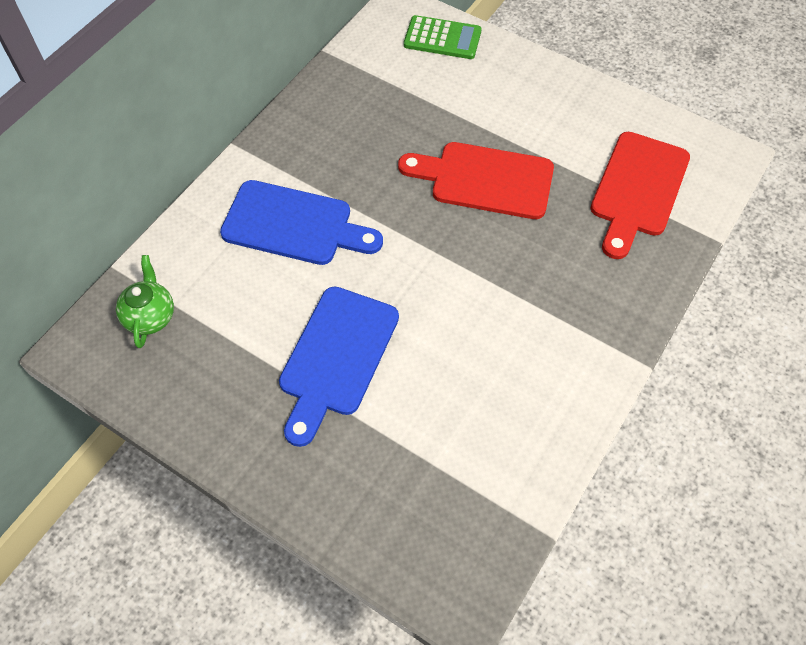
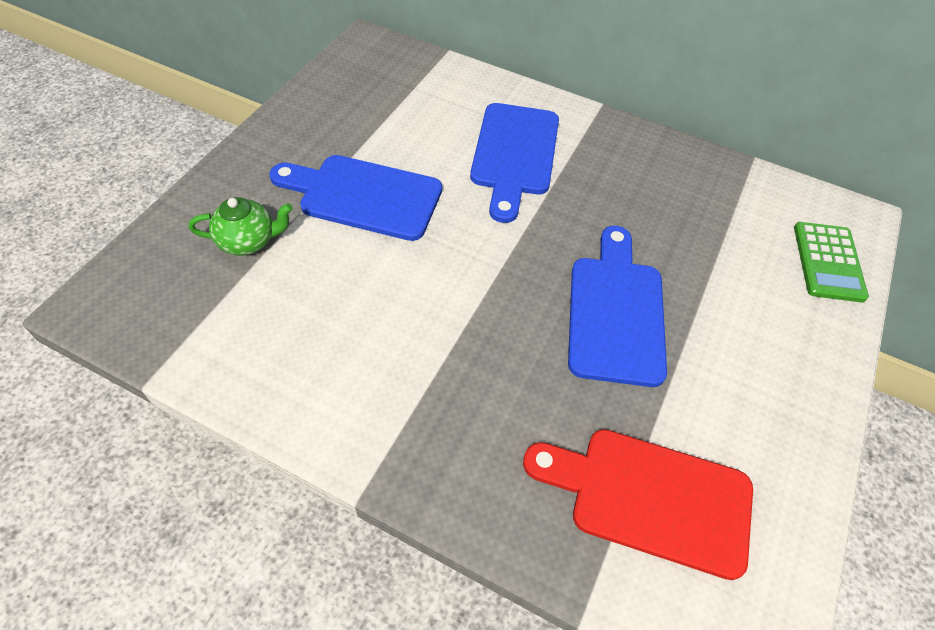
camera: 80 degrees right, 5 degrees down
(150, 316) = (401, 76): green teapot -> green teapot (248, 241)
(484, 180) = (615, 312): red cutting board -> blue cutting board

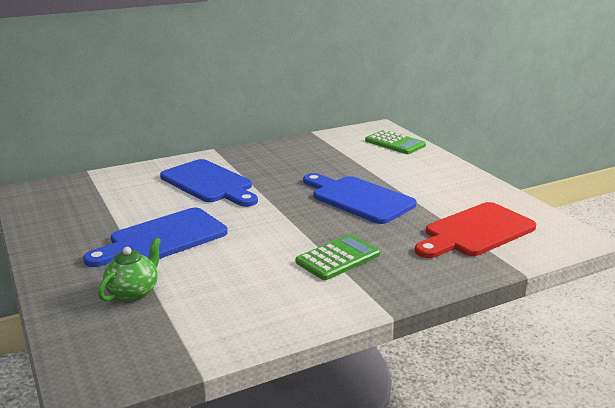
camera: 50 degrees left, 30 degrees down
(446, 373) = (338, 258): none -> green calculator

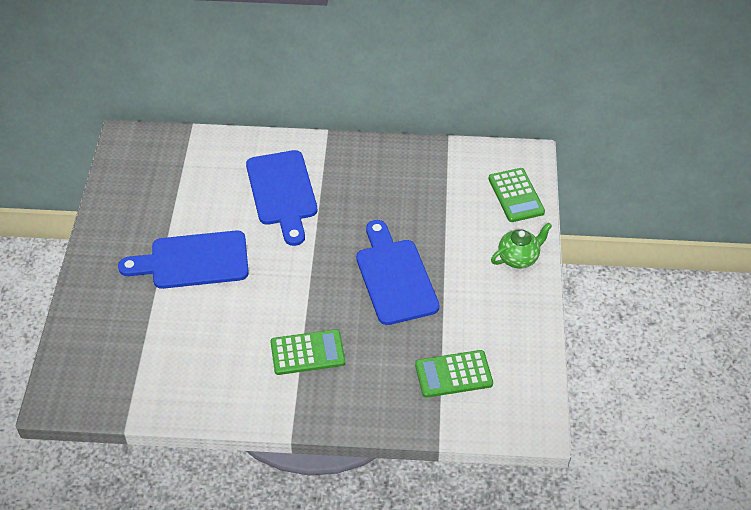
camera: 30 degrees right, 25 degrees up
(133, 292) = (132, 320): green teapot -> green teapot (518, 258)
(476, 232) = (453, 374): red cutting board -> green calculator

